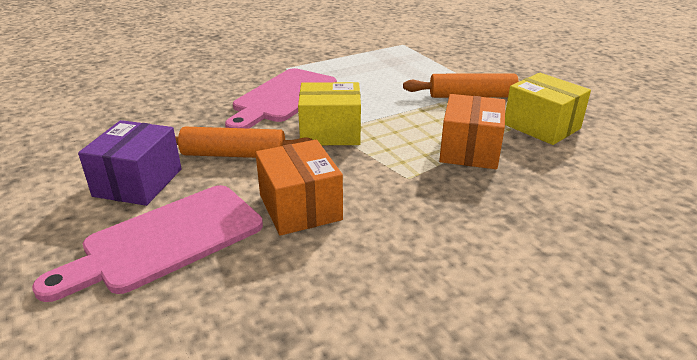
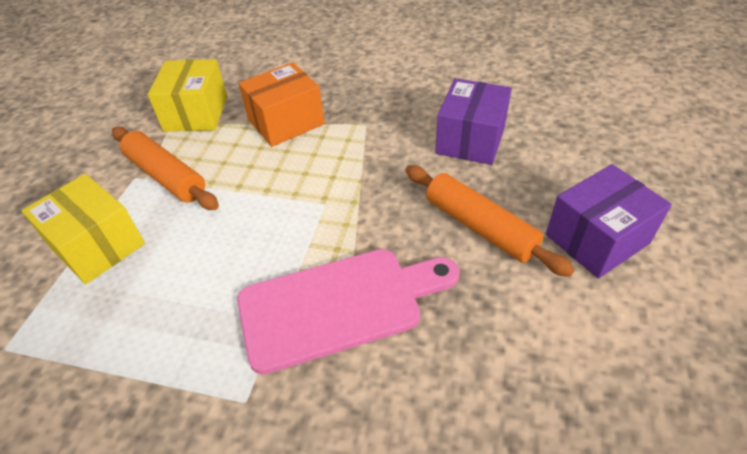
camera: 135 degrees left, 15 degrees up
(166, 240) = (590, 161): pink cutting board -> none
(300, 207) = (470, 139): orange box -> purple box
(330, 132) = (360, 205): yellow box -> yellow box (97, 245)

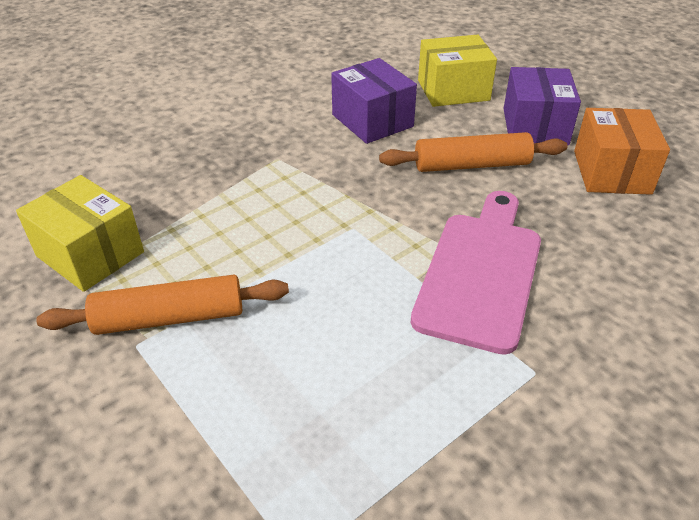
camera: 55 degrees left, 5 degrees down
(97, 245) = (216, 417): yellow box -> yellow box (453, 90)
(286, 122) = (204, 200): orange box -> orange box (611, 172)

